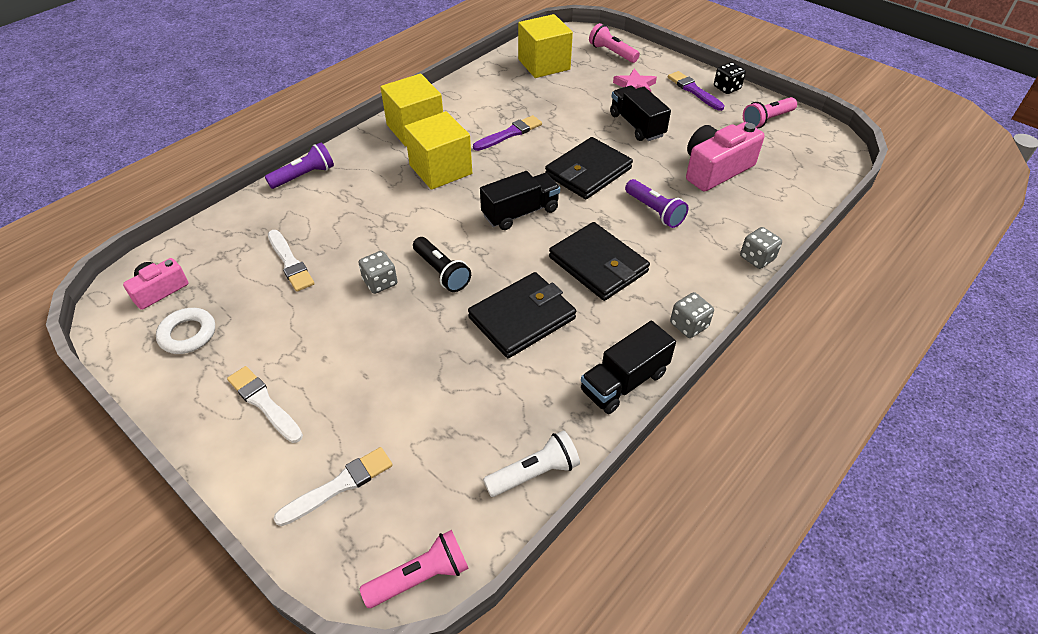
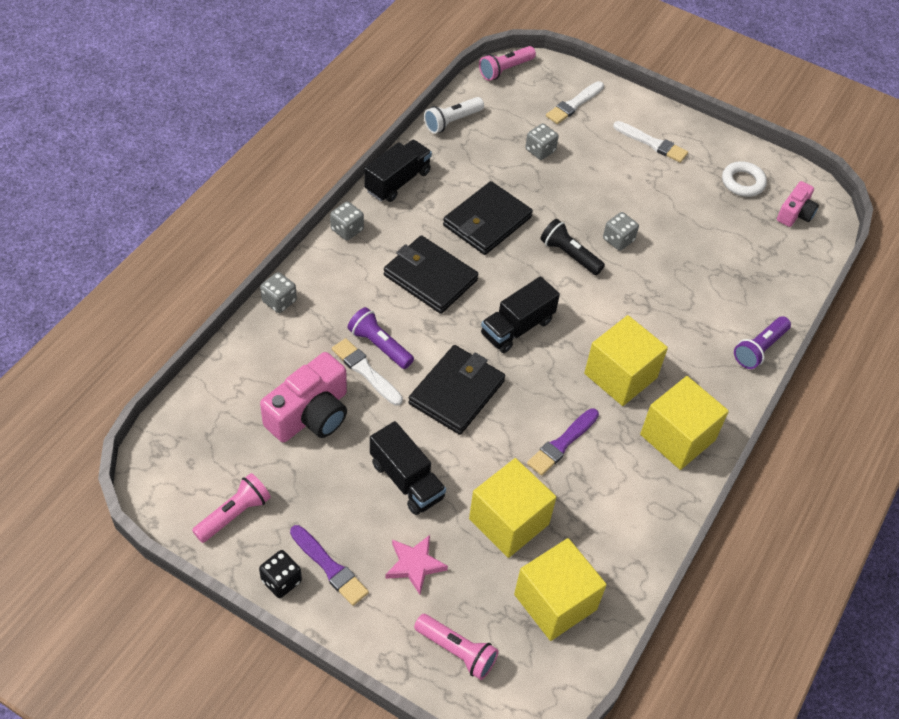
camera: 165 degrees right, 5 degrees up
(290, 262) = (706, 249): white brush -> white brush (365, 371)
(423, 408) = (540, 150): none -> grey dice
(564, 99) = (509, 521): none -> yellow cube

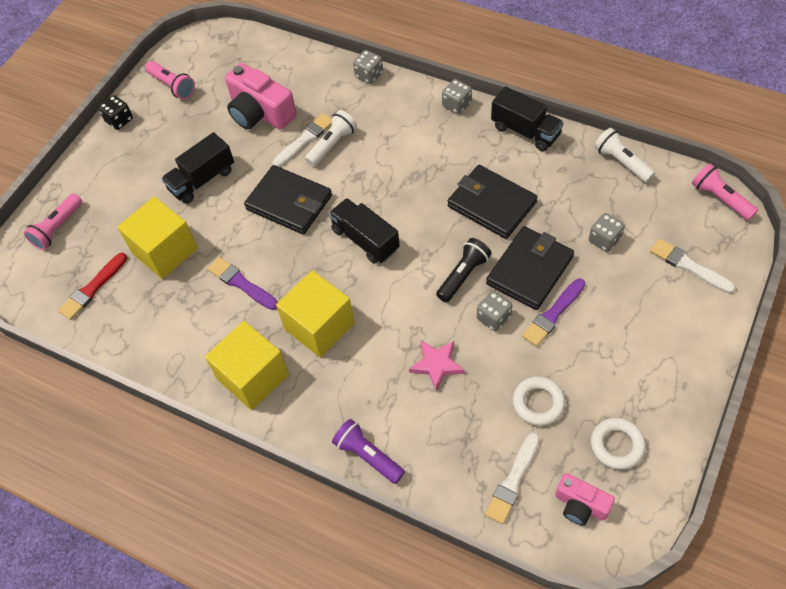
camera: 95 degrees right, 5 degrees up
(330, 567) = (129, 145): purple brush -> purple brush (553, 314)
(379, 345) = (332, 145): purple flashlight -> white flashlight
(414, 565) = (128, 194): pink star -> pink star (437, 365)
(430, 278) = (412, 169): black wallet -> black wallet (529, 270)
(555, 602) = (92, 288): yellow cube -> red brush
(652, 143) = (652, 346): white brush -> white brush (513, 481)
(705, 223) = (538, 403): none -> white ring

